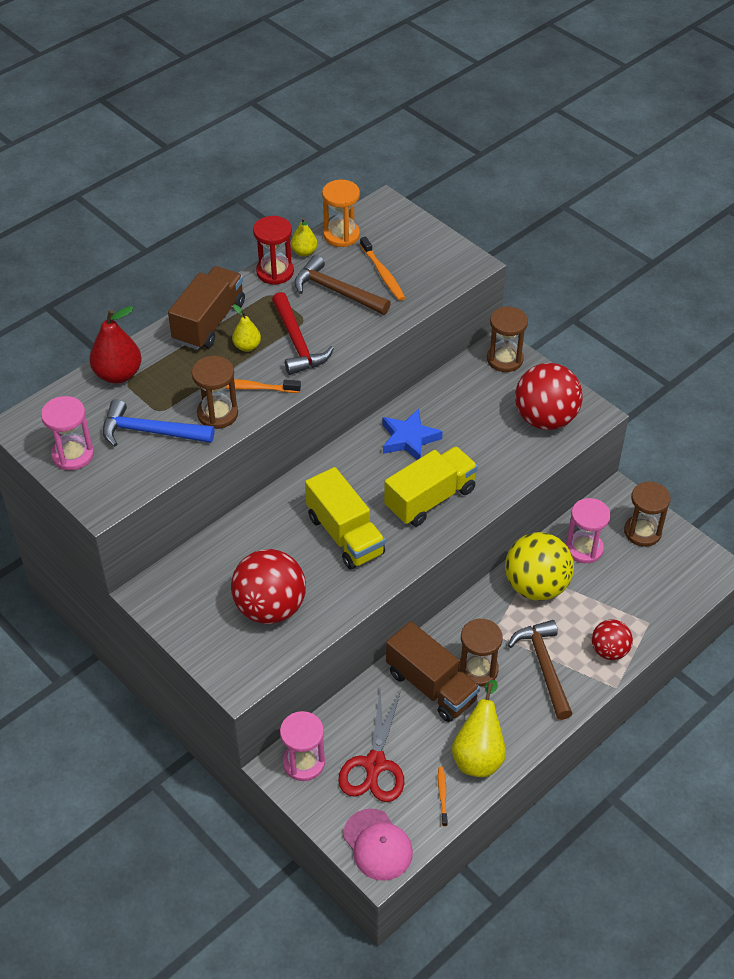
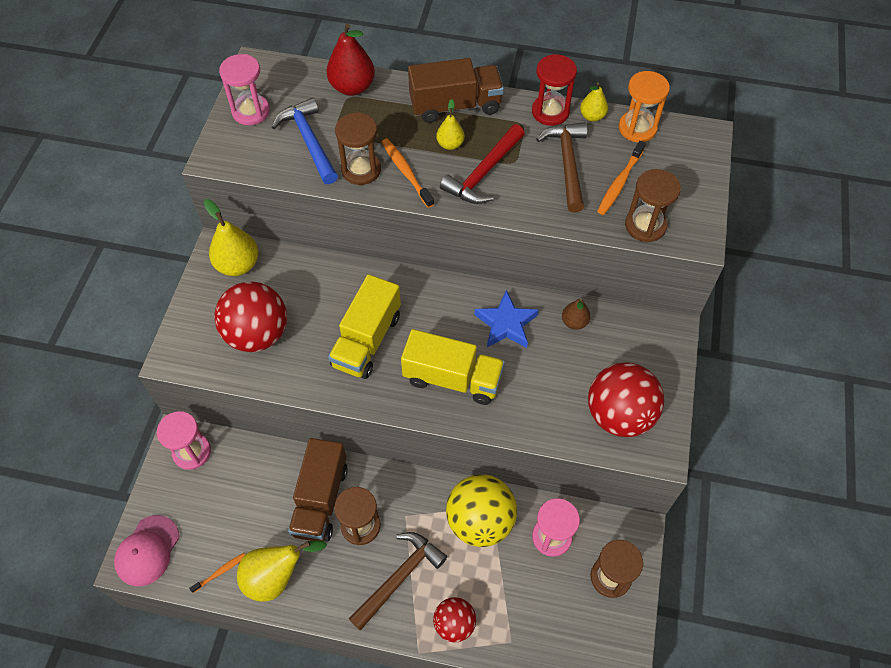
camera: 55 degrees right, 10 degrees up
(180, 587) = (238, 265): none -> yellow pear
(375, 765) = (219, 503): red scissors -> none
(444, 398) = (574, 322): none -> brown pear
(504, 359) = (661, 341): brown hourglass -> brown hourglass (645, 226)

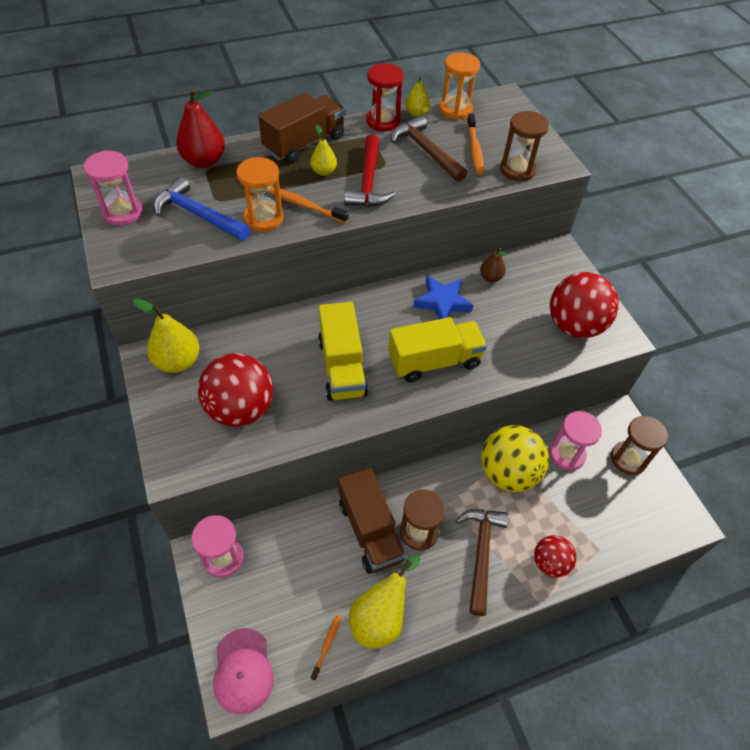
camera: 35 degrees left, 5 degrees down
(361, 170) = (263, 218): brown hourglass -> orange hourglass

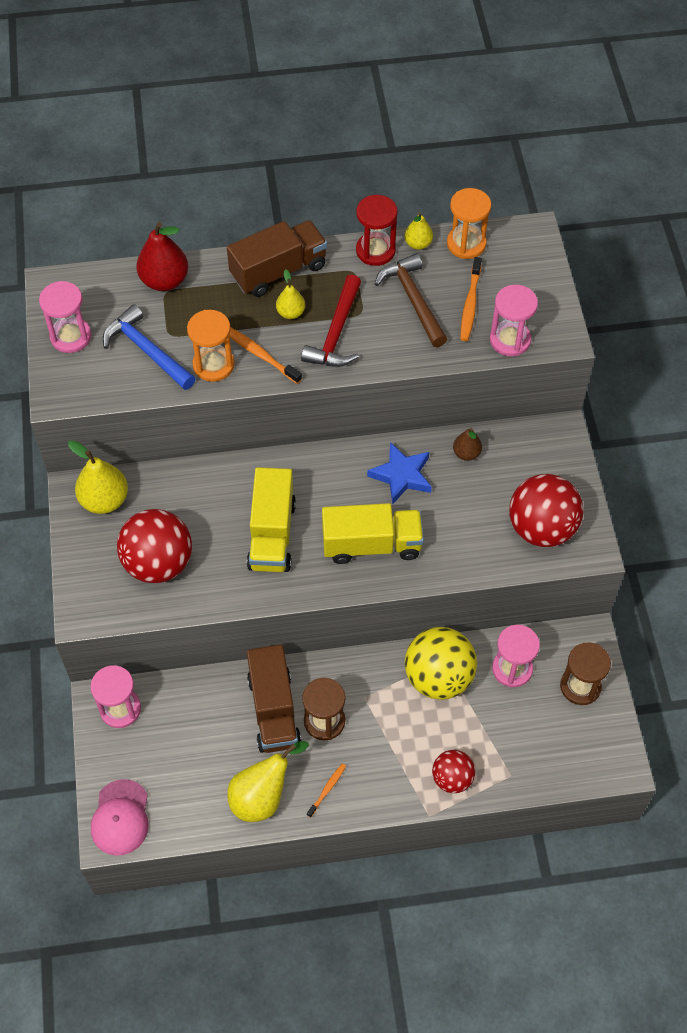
camera: 15 degrees right, 5 degrees up
(326, 646) = (204, 812): orange toothbrush -> orange toothbrush (327, 789)
(481, 554) = (382, 755): brown hammer -> none
(517, 170) = (510, 340): brown hourglass -> pink hourglass

